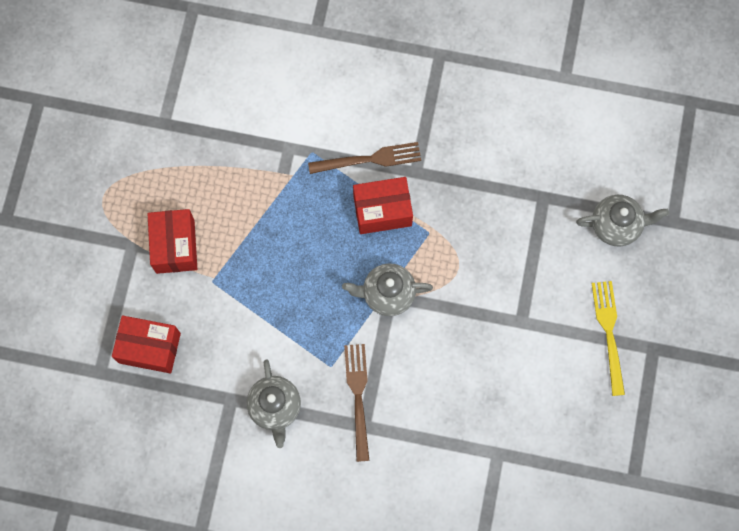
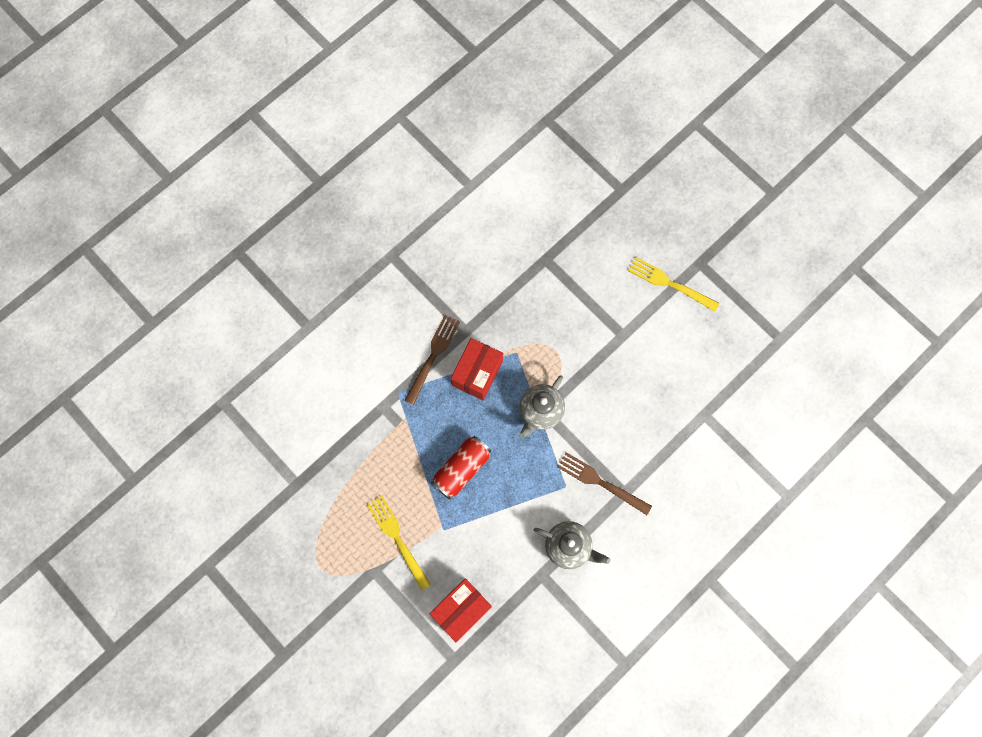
camera: 55 degrees left, 0 degrees up
(175, 246) = (397, 539): red box -> yellow fork
(280, 259) = (462, 469): none -> red can
(616, 226) = (599, 227): grey teapot -> none

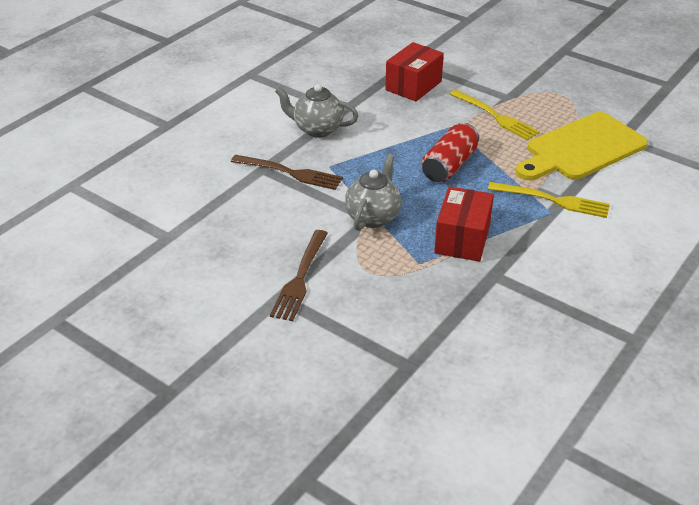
camera: 170 degrees right, 35 degrees down
(338, 473) = (581, 148): none -> yellow cutting board
(433, 356) = (525, 247): brown fork -> brown fork (300, 278)
(670, 284) = (215, 361): yellow fork -> yellow fork (553, 200)

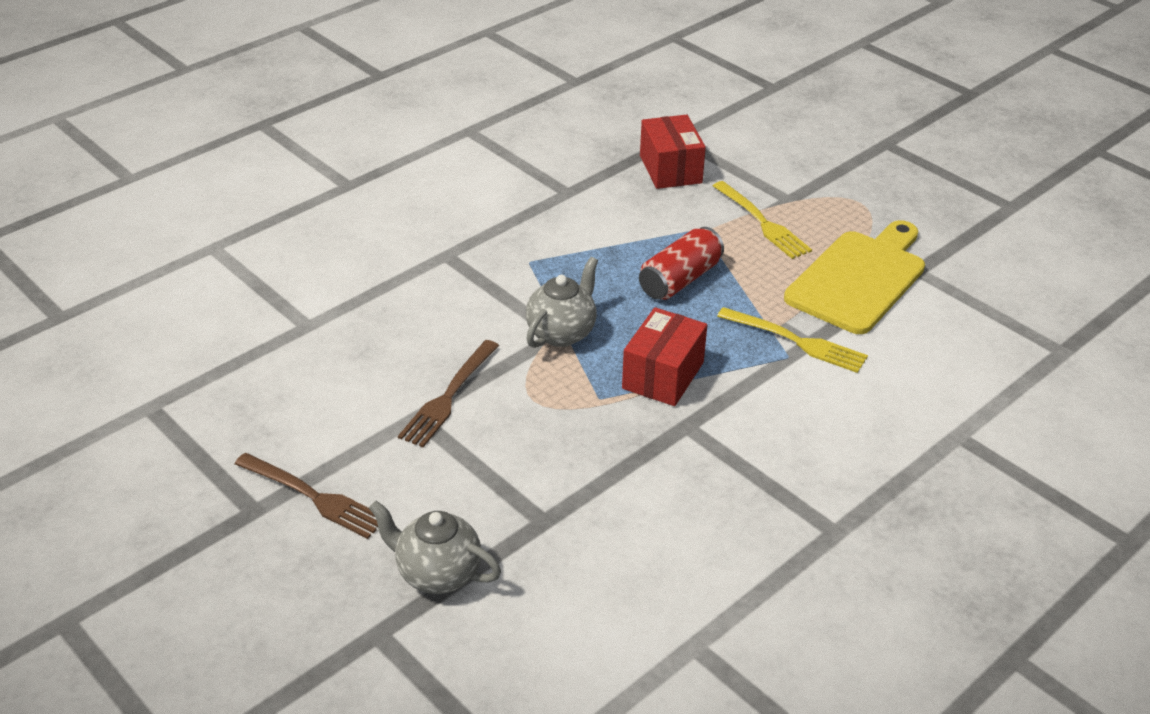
camera: 10 degrees right, 0 degrees up
(290, 173) = (478, 264): brown fork -> brown fork (314, 497)
(317, 129) = (529, 212): grey teapot -> grey teapot (437, 573)
(413, 86) = (670, 169): red box -> red box turned 60 degrees counterclockwise
(581, 148) = (859, 278): yellow cutting board -> yellow cutting board turned 150 degrees clockwise

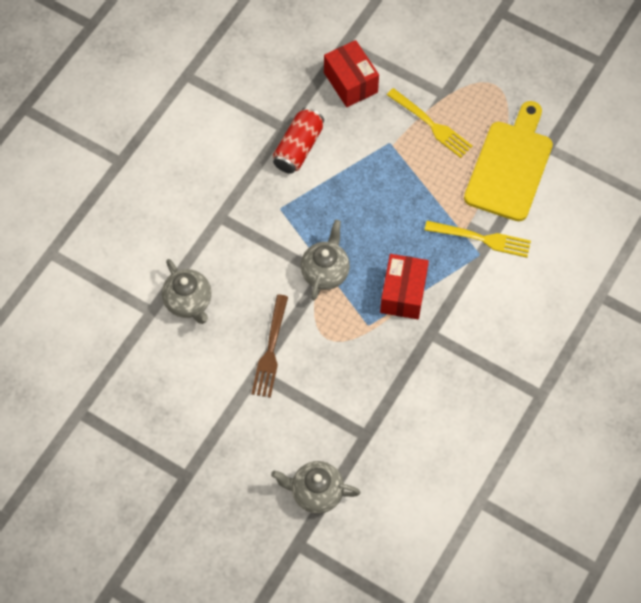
camera: 15 degrees left, 25 degrees up
(314, 497) = (218, 456): brown fork -> none
(362, 326) = (189, 302): none -> grey teapot
(680, 279) = (389, 199): red can -> red can (298, 148)

